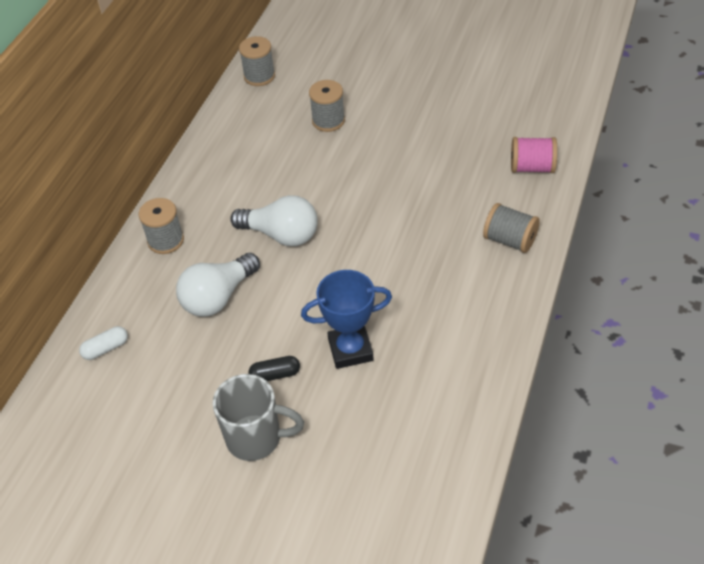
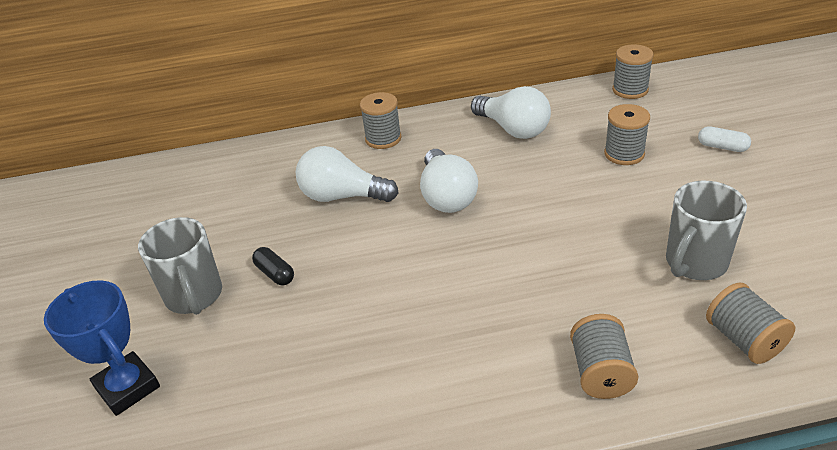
camera: 60 degrees right, 10 degrees down
(106, 348) = (247, 166): white capsule -> white capsule (722, 147)
(238, 160) = (513, 129): none -> white light bulb
(350, 350) = (337, 311): blue trophy -> blue trophy (127, 387)
(459, 151) = (694, 263): none -> grey mug
(532, 167) = (744, 340): pink spool -> grey spool

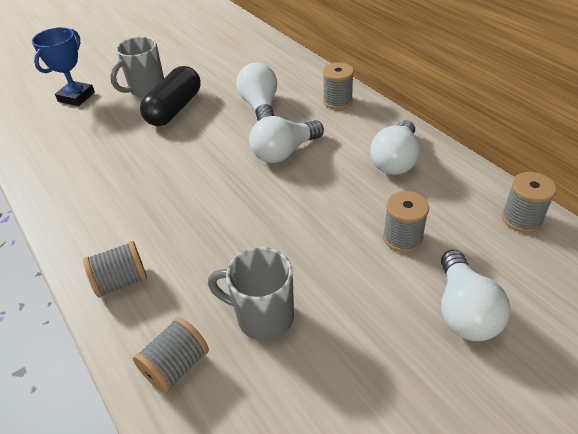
camera: 65 degrees right, 5 degrees up
(275, 273) = (175, 109): black capsule -> black capsule, size x2.22
(722, 147) = (464, 311): white capsule -> white light bulb

